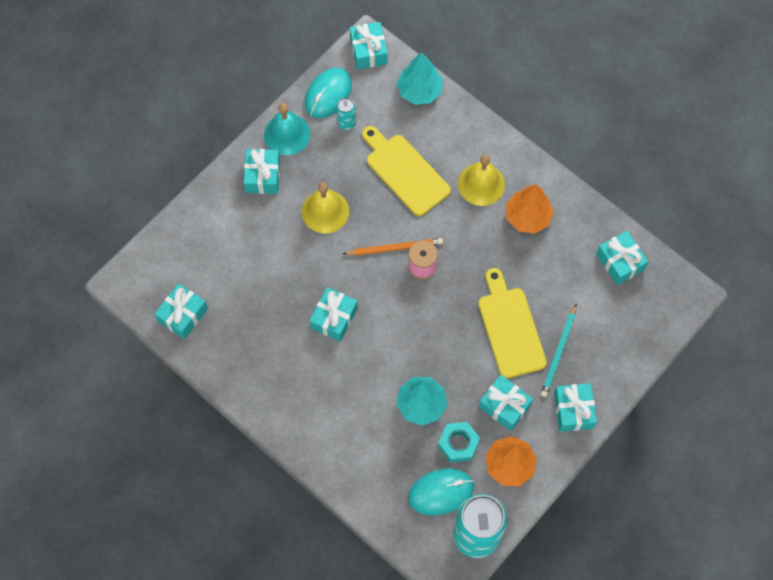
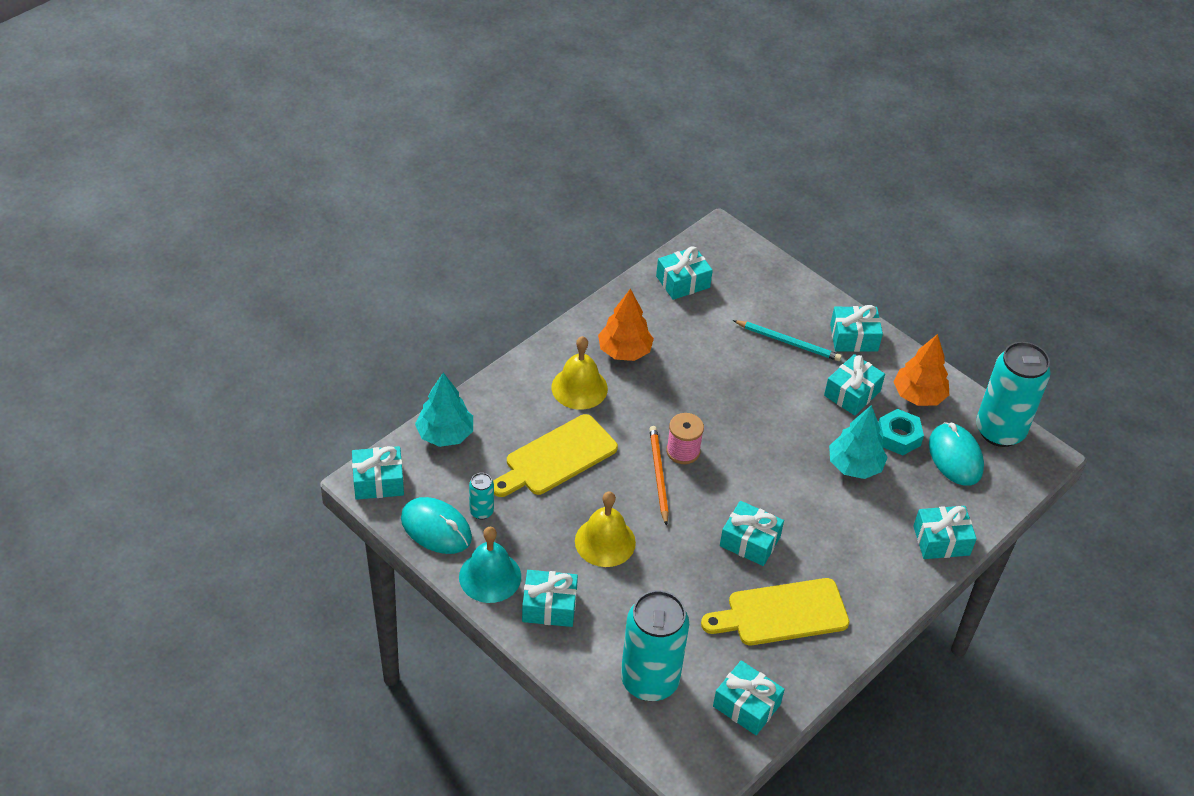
camera: 90 degrees left, 20 degrees down
(202, 247) = (649, 680): none -> turquoise can
(347, 472) = (941, 540): none -> turquoise gift
(510, 328) = (760, 380): yellow cutting board -> yellow cutting board (782, 613)

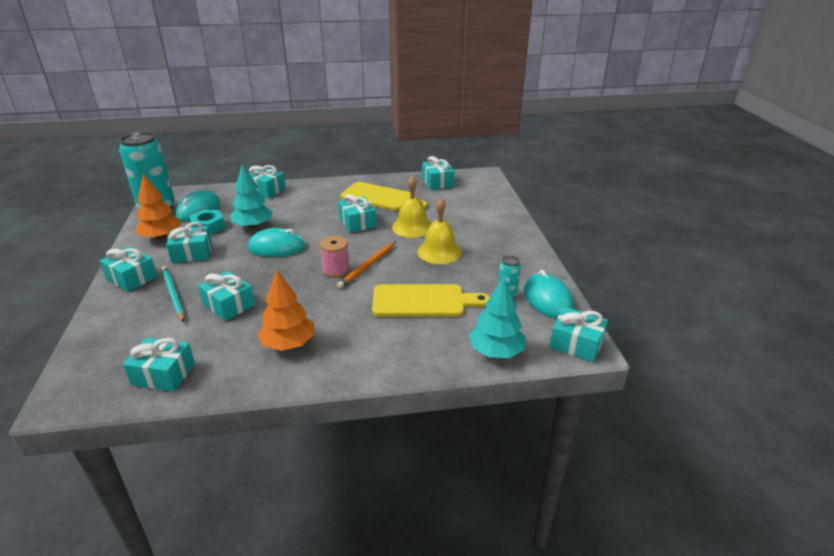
camera: 140 degrees left, 15 degrees down
(490, 576) = (528, 264): turquoise bell -> none
(549, 606) = (502, 240): turquoise gift -> turquoise gift (229, 305)
(579, 388) = (356, 335): yellow bell -> yellow bell (412, 227)
(649, 680) = (475, 202): turquoise can -> none
(783, 449) = (277, 247): none -> turquoise mouse

